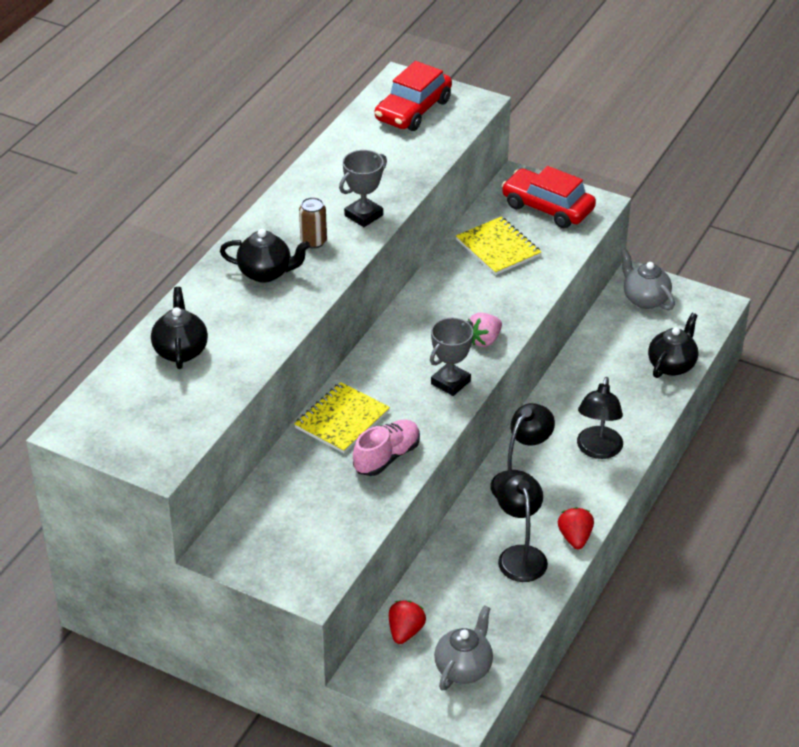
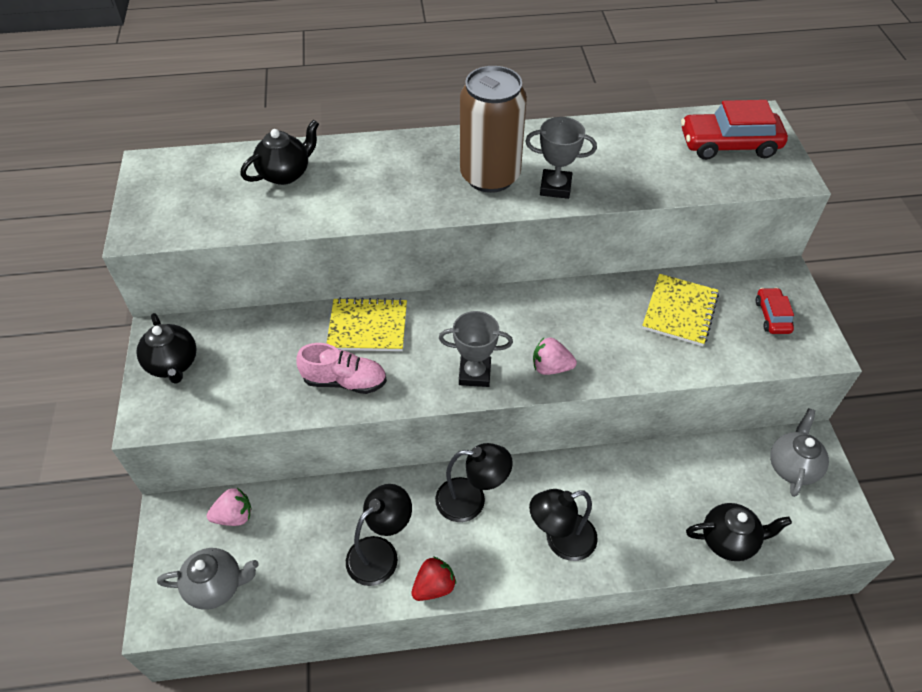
camera: 55 degrees right, 10 degrees up
(266, 273) = (423, 170): black teapot -> black teapot (173, 364)
(313, 241) = (490, 176): brown can -> brown can, size x2.25
(405, 632) = (234, 516): red strawberry -> pink strawberry
(547, 207) = (772, 316): red car -> red car, size x0.54

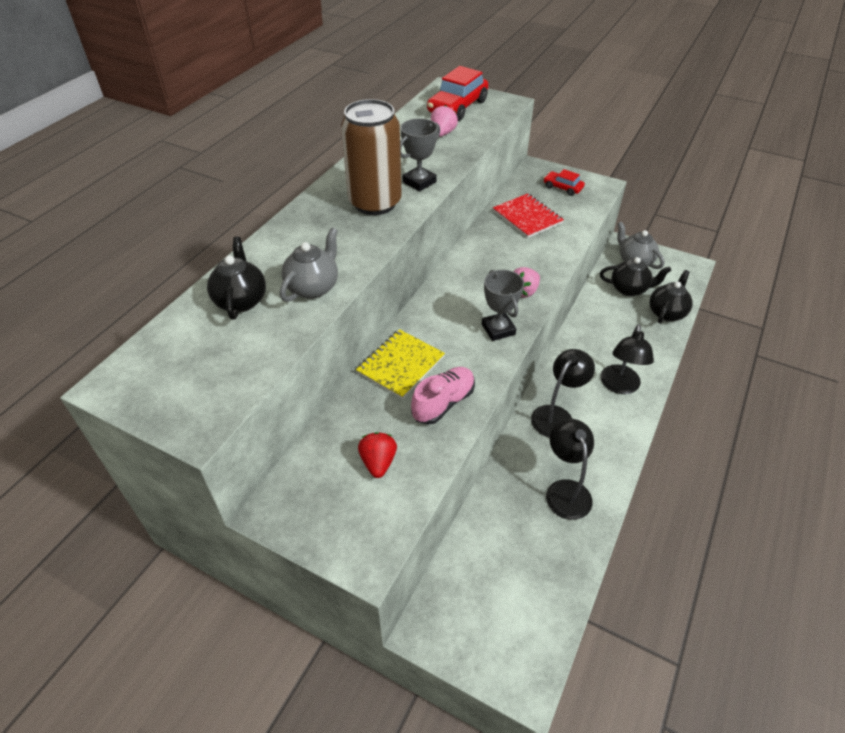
camera: 55 degrees left, 5 degrees down
(173, 364) = (319, 514): black teapot -> black teapot (629, 289)
(216, 586) = (524, 622): grey teapot -> grey teapot (313, 287)
(234, 516) = (463, 577): pink strawberry -> pink strawberry (442, 134)
(434, 586) = (613, 472): red strawberry -> red strawberry (378, 462)
(474, 374) = (498, 329): grey trophy -> grey trophy turned 60 degrees counterclockwise
(680, 311) = (527, 217): yellow notebook -> red notebook

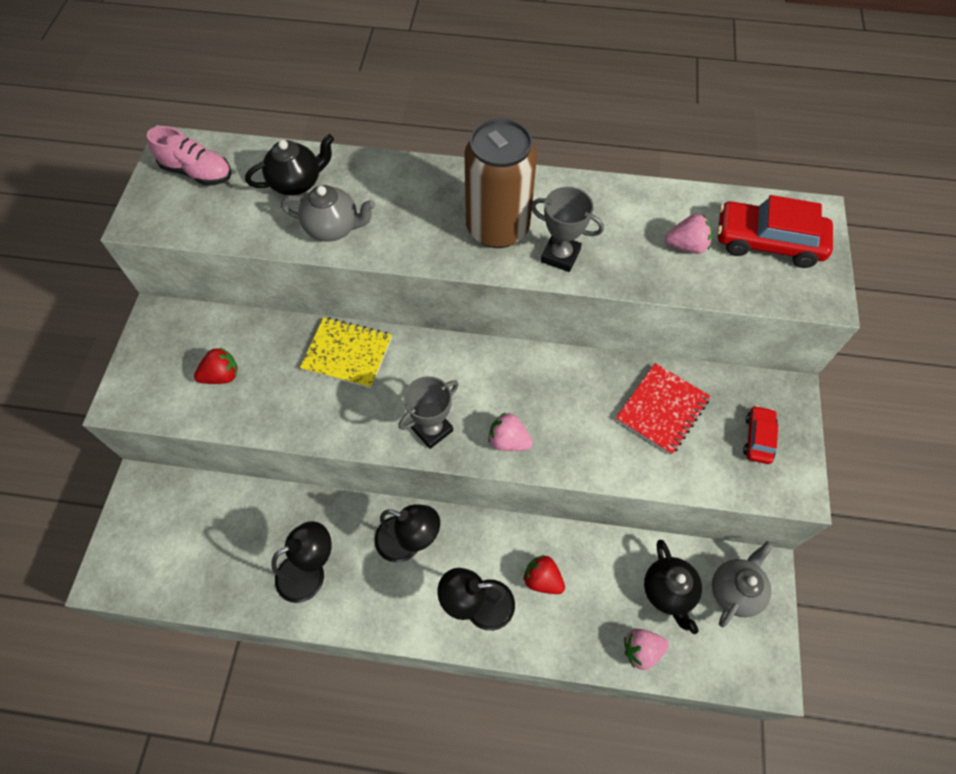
camera: 70 degrees right, 15 degrees up
(443, 403) = (307, 407): pink shoe -> pink shoe (197, 172)
(607, 346) = (542, 579): none -> red strawberry
(666, 313) = (641, 650): black teapot -> pink strawberry

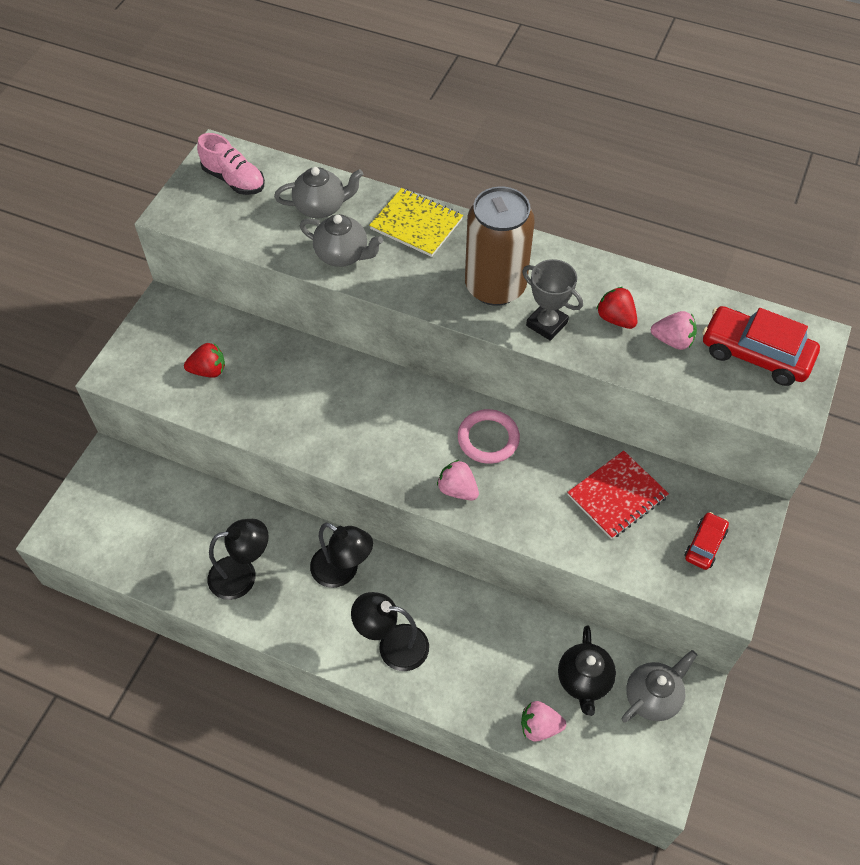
camera: 15 degrees right, 5 degrees down
(297, 183) = (321, 207): black teapot -> grey teapot
(347, 354) = (329, 376): yellow notebook -> yellow notebook (416, 224)
(432, 429) = (388, 462): grey trophy -> none
(522, 381) = (488, 439): none -> pink ring
(542, 579) = (462, 638): red strawberry -> red strawberry (615, 319)

